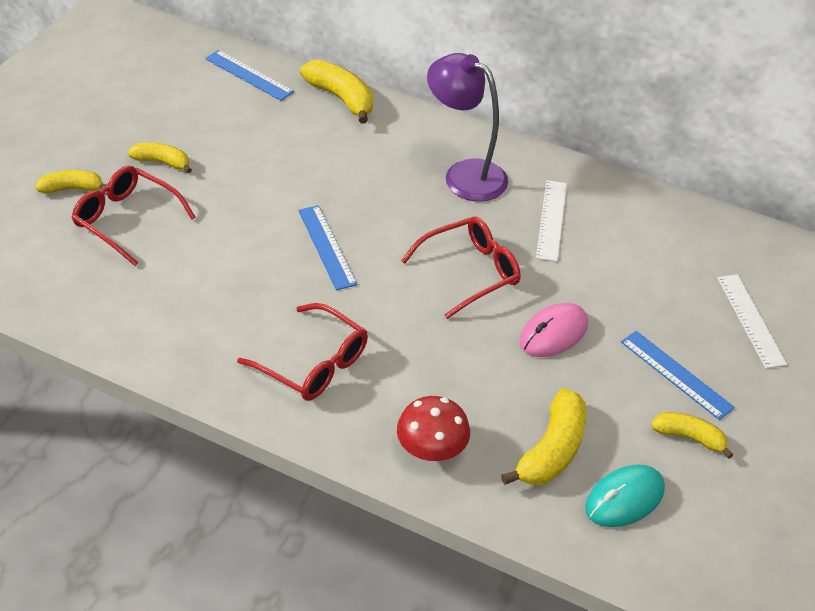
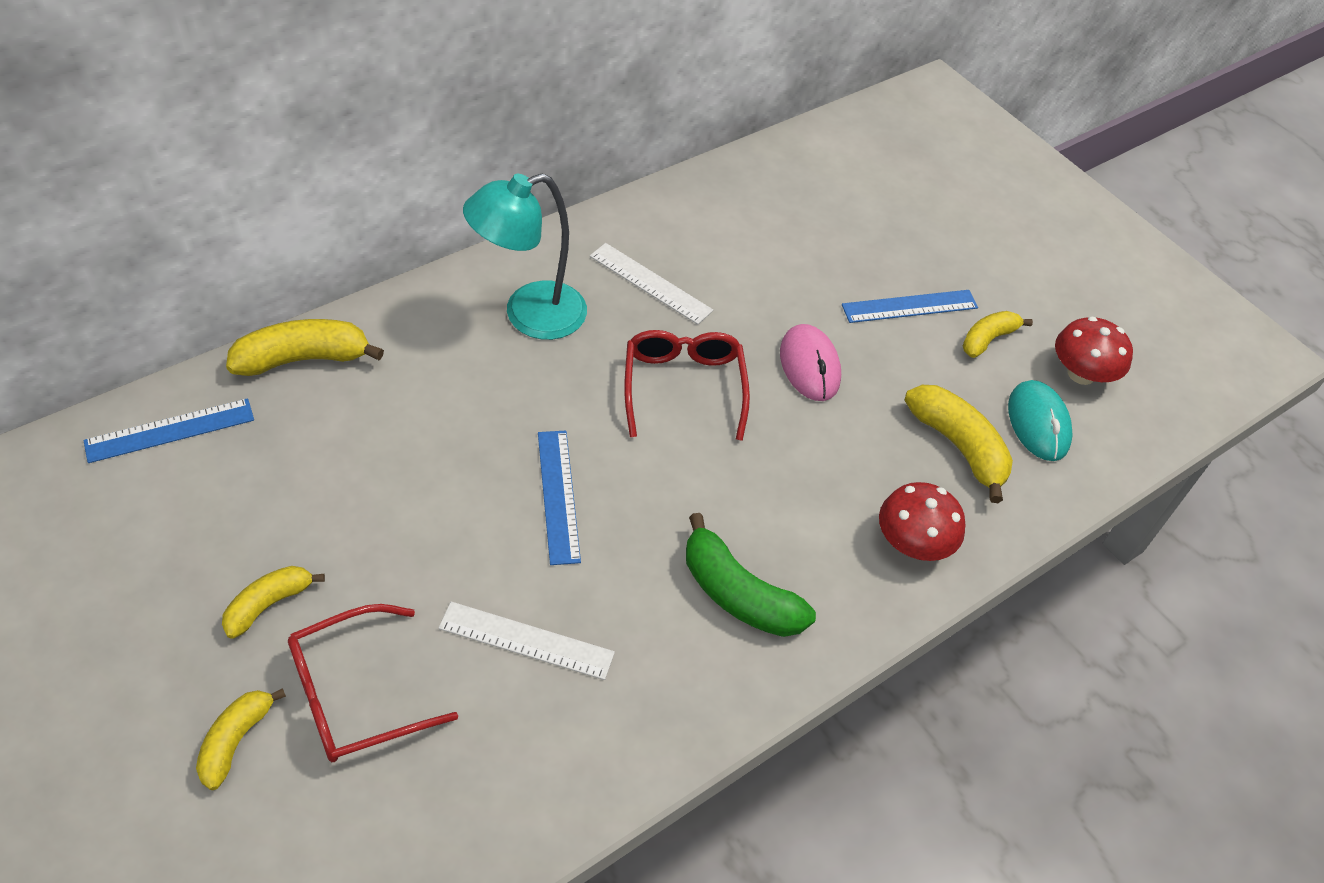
camera: 65 degrees left, 5 degrees up
(313, 364) = (738, 594): red glasses -> green banana
(327, 247) = (558, 495): blue ruler -> blue ruler turned 75 degrees clockwise
(464, 174) = (529, 315): purple lamp -> turquoise lamp
(712, 516) = (1081, 374): none -> red mushroom
(750, 320) = (871, 220): white ruler -> white ruler (526, 641)

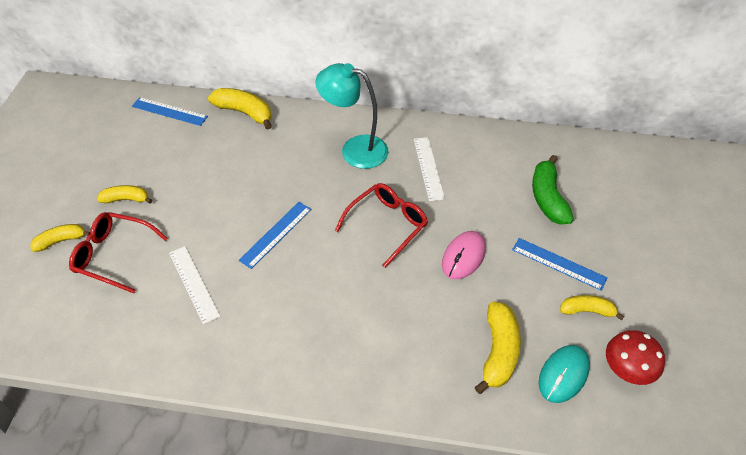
camera: 50 degrees right, 0 degrees up
(738, 594) = (300, 335): green banana -> green banana (548, 198)
(912, 543) = (413, 378): red mushroom -> none

